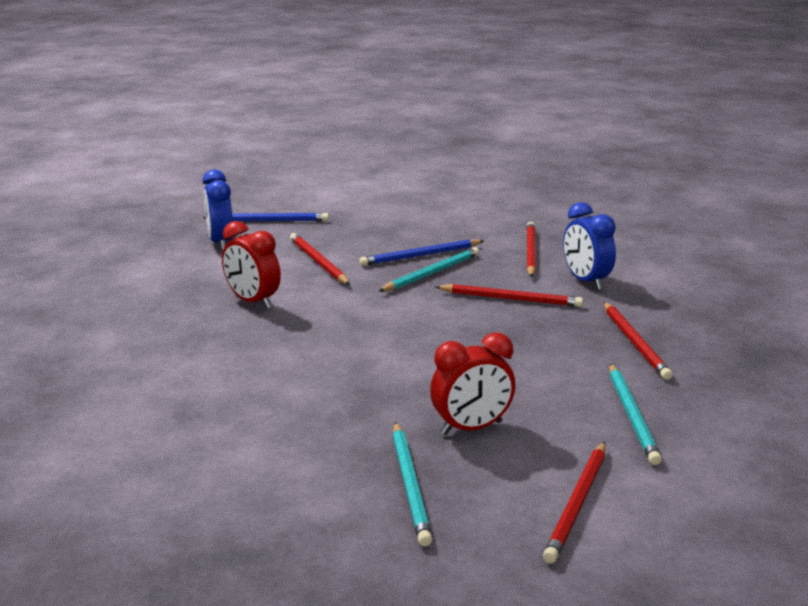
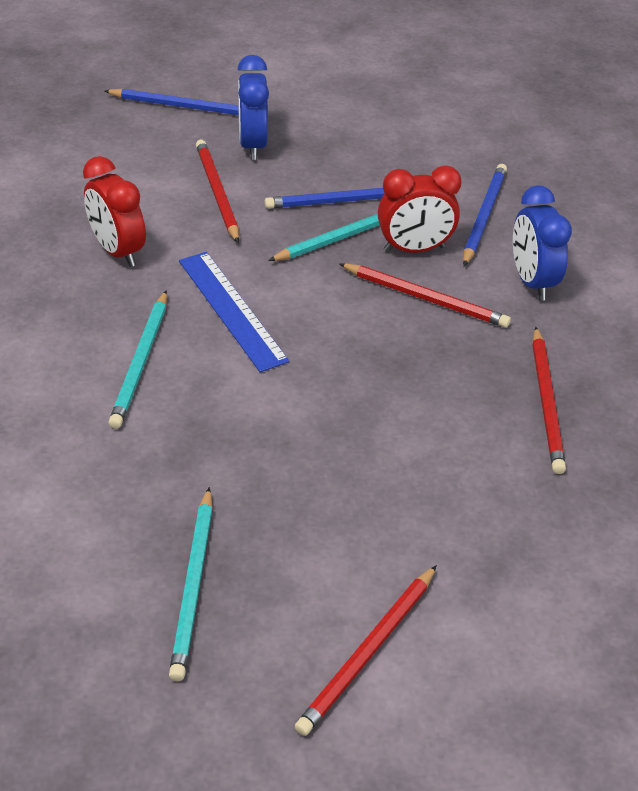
camera: 10 degrees right, 20 degrees up
(220, 243) = (113, 138): blue clock -> blue clock (252, 145)
(362, 322) = (232, 309): none -> blue ruler
(471, 428) = (295, 509): red clock -> red clock (414, 249)
(530, 252) = (483, 216): red pencil -> blue pencil
(632, 416) = (490, 526): turquoise pencil -> turquoise pencil (141, 362)

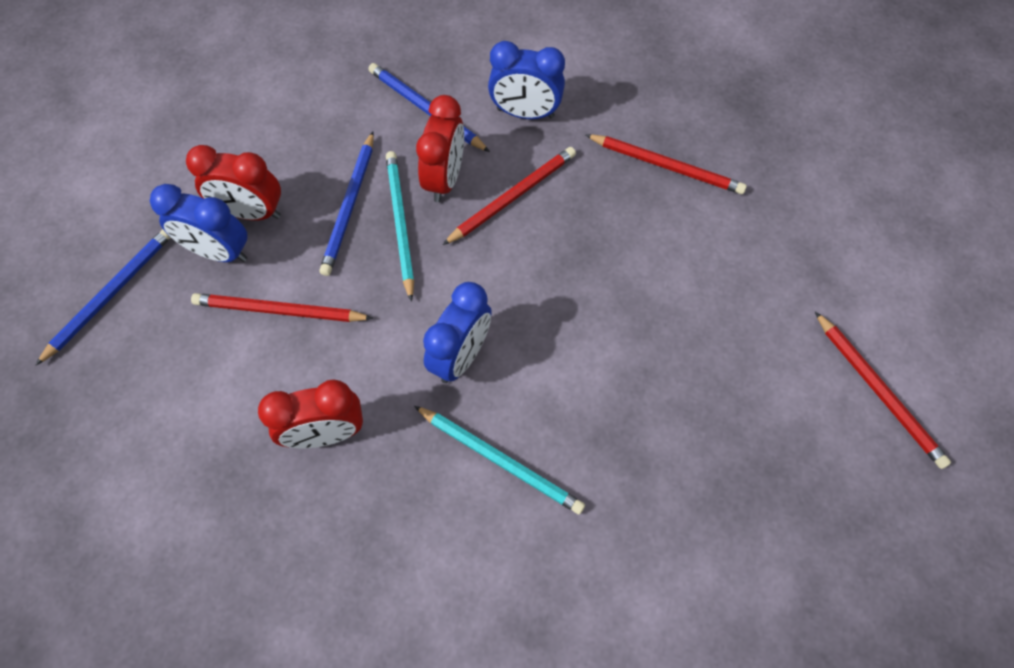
camera: 65 degrees left, 20 degrees up
(193, 585) = (783, 499): turquoise pencil -> none
(232, 309) = (461, 356): blue ruler -> blue clock
(301, 150) = (251, 212): none -> red clock

